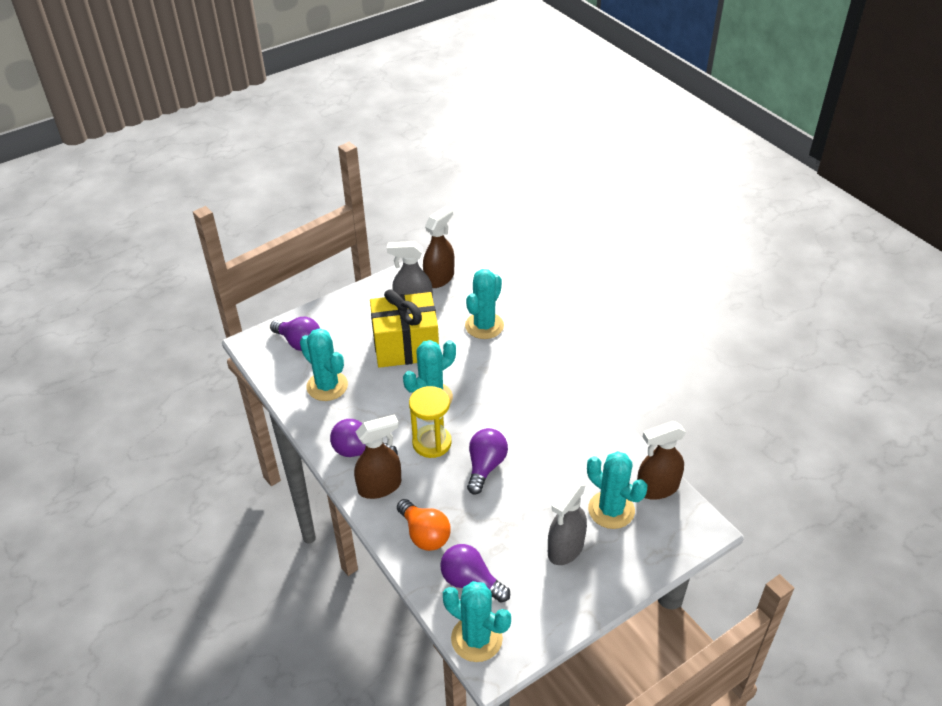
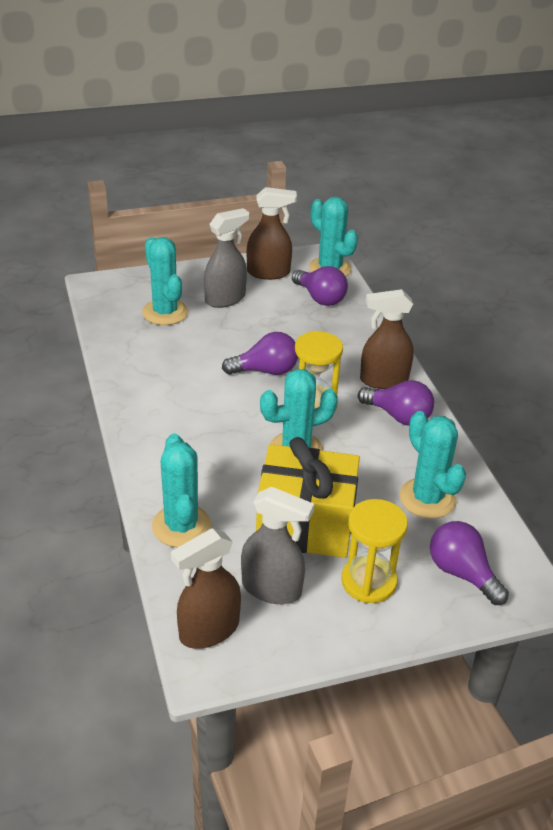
camera: 165 degrees left, 5 degrees down
(356, 323) = (369, 581): none -> yellow hourglass
(424, 534) = (349, 335): orange light bulb -> none
(484, 326) = (181, 526): turquoise cactus -> turquoise cactus turned 60 degrees counterclockwise
(485, 466) = (265, 371): purple light bulb -> purple light bulb turned 135 degrees counterclockwise
(657, 488) = (109, 317): brown spray bottle -> brown spray bottle (269, 273)

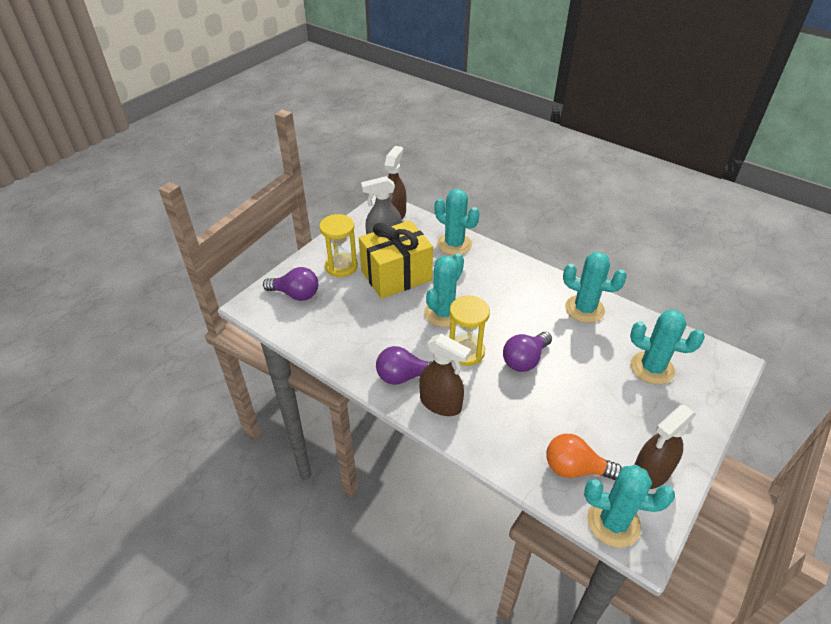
camera: 145 degrees right, 5 degrees up
(225, 299) = (636, 412): grey spray bottle -> none
(320, 298) = (575, 468): purple light bulb -> orange light bulb
(383, 380) = (441, 404): brown spray bottle -> brown spray bottle turned 75 degrees clockwise
(427, 498) = (342, 326): turquoise cactus -> turquoise cactus (584, 309)

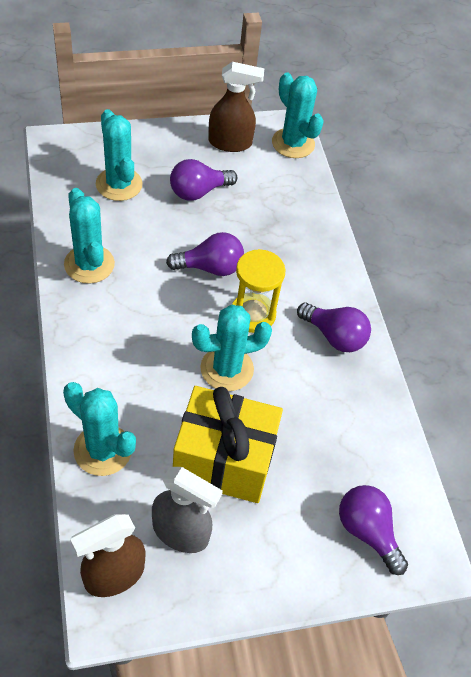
camera: 145 degrees left, 10 degrees up
(341, 266) = (275, 533): yellow hourglass -> none
(441, 404) = (326, 290): brown spray bottle -> none
(454, 244) = (103, 450): turquoise cactus -> turquoise cactus turned 45 degrees counterclockwise
(575, 468) = (277, 180): orange light bulb -> none
(606, 406) = (198, 191): none -> purple light bulb

